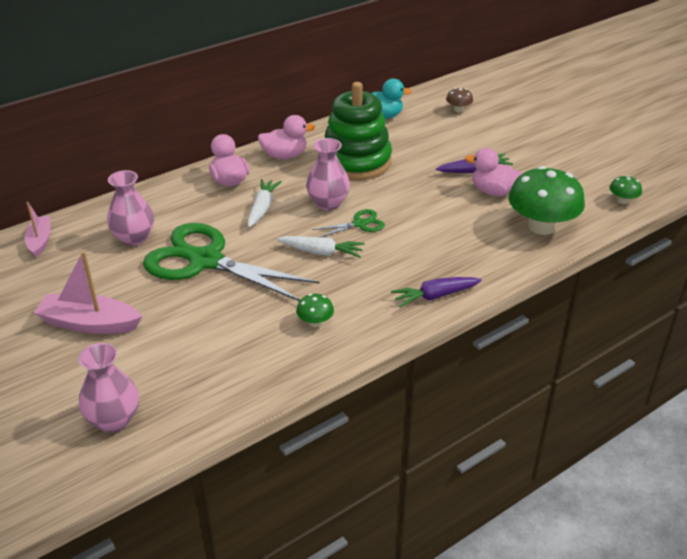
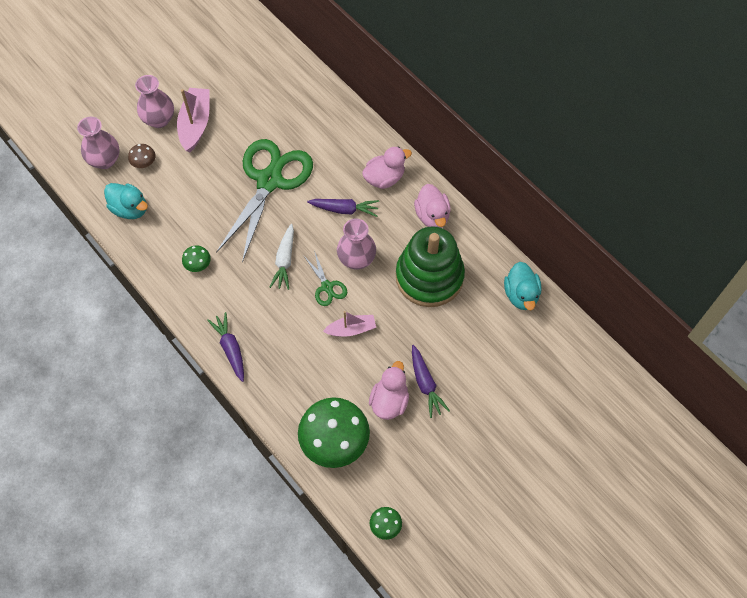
camera: 85 degrees right, 25 degrees up
(40, 241) = (289, 69): pink boat -> pink boat (351, 329)
(134, 238) = (296, 127): pink vase -> pink vase (159, 120)
(211, 389) = (130, 209): none -> turquoise duck
(262, 208) = (344, 209): white carrot -> purple carrot
(458, 110) = (549, 371): brown mushroom -> brown mushroom (144, 163)

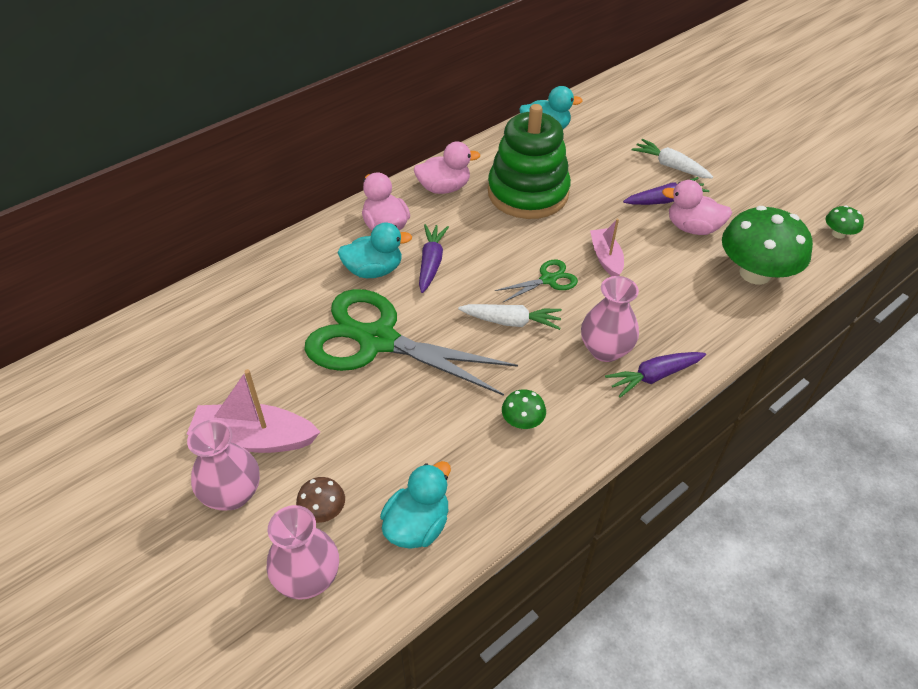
camera: 90 degrees left, 15 degrees down
(336, 174) = (374, 270): none -> turquoise duck
(356, 259) = (506, 252): pink vase -> pink vase (605, 350)
(475, 396) = (670, 166): none -> white carrot

